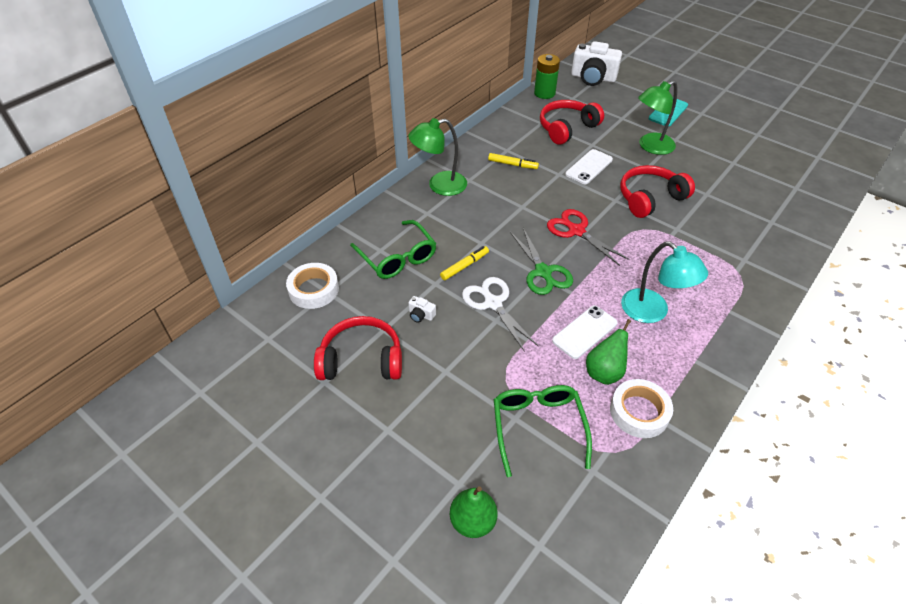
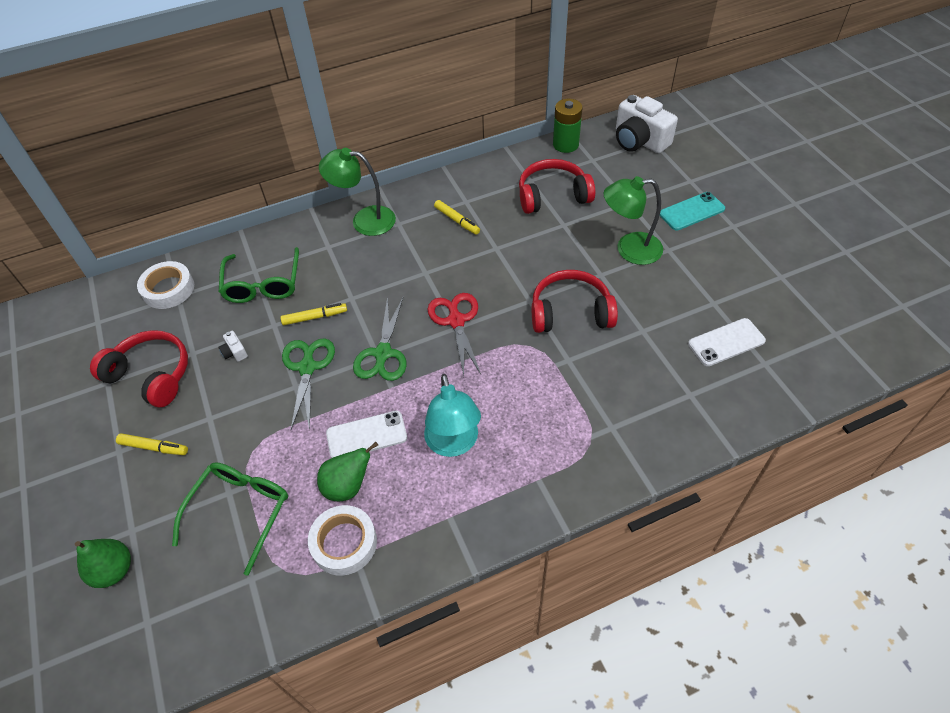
camera: 30 degrees right, 5 degrees up
(418, 413) = (154, 447): none -> yellow marker
(493, 303) = (307, 367): white scissors -> green scissors
(589, 167) = (535, 251): white phone -> white phone (726, 342)

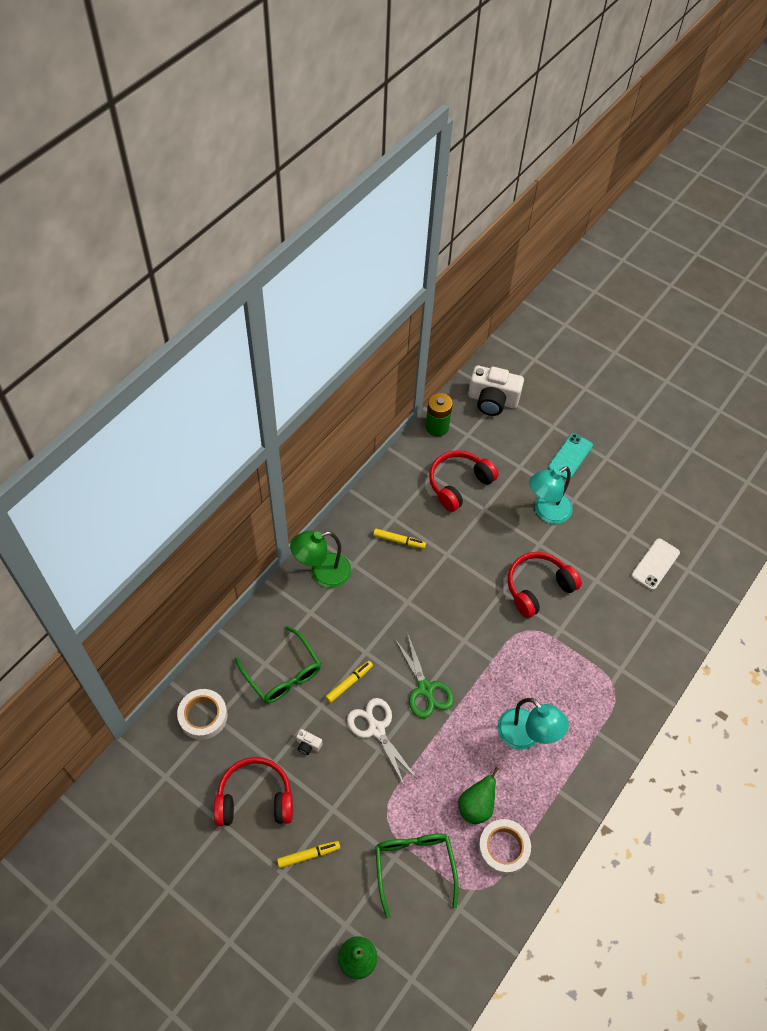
camera: 35 degrees left, 5 degrees up
(307, 367) = (376, 729): green scissors -> white scissors
(366, 435) = (461, 761): white phone -> none
(456, 320) = (460, 634): red scissors -> none
(629, 249) = (546, 511): green lamp -> turquoise lamp

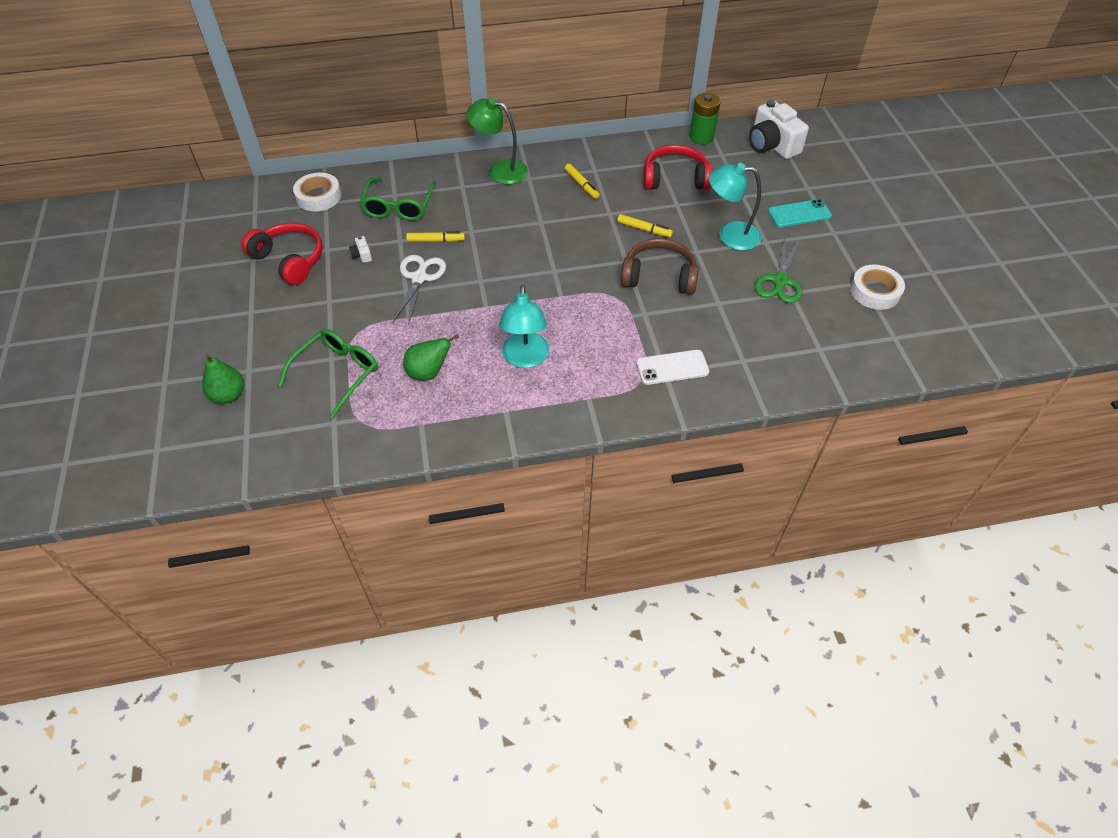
camera: 45 degrees right, 5 degrees down
(308, 855) = (279, 314): yellow marker -> yellow marker (644, 229)
(425, 689) = (485, 279): green scissors -> green scissors (780, 281)
(503, 848) = (414, 412): white tape -> white tape (875, 291)
(538, 588) = (659, 277): red headphones -> brown headphones
(655, 564) = (791, 326): white phone -> white phone (672, 367)

